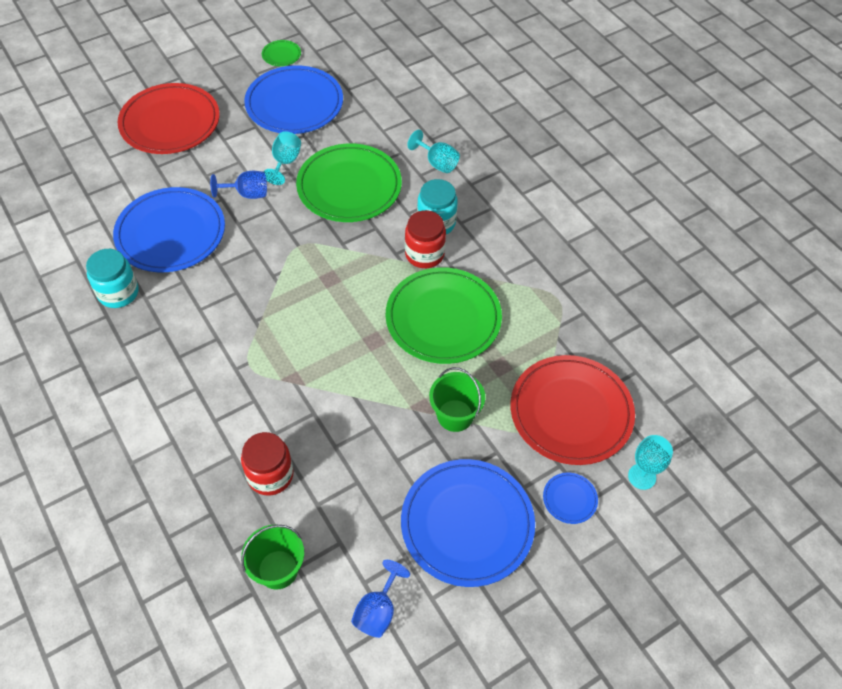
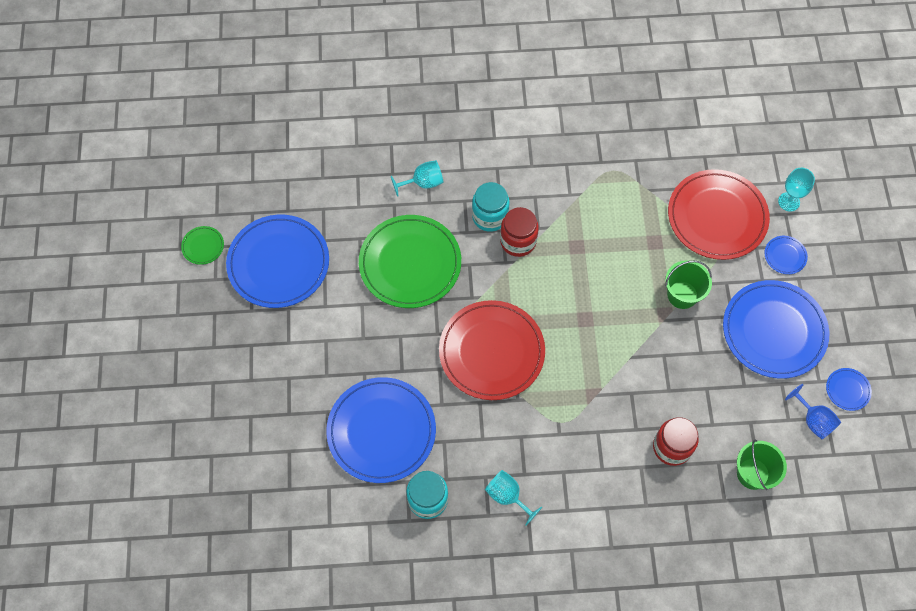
camera: 60 degrees left, 10 degrees up
(170, 122) = (236, 381): red plate -> red plate (491, 352)
(247, 194) = (370, 349): blue goblet -> none
(285, 162) = (350, 302): turquoise goblet -> turquoise goblet (507, 496)
(438, 636) = (847, 390): none -> blue plate
(443, 318) = (589, 259): green plate -> none

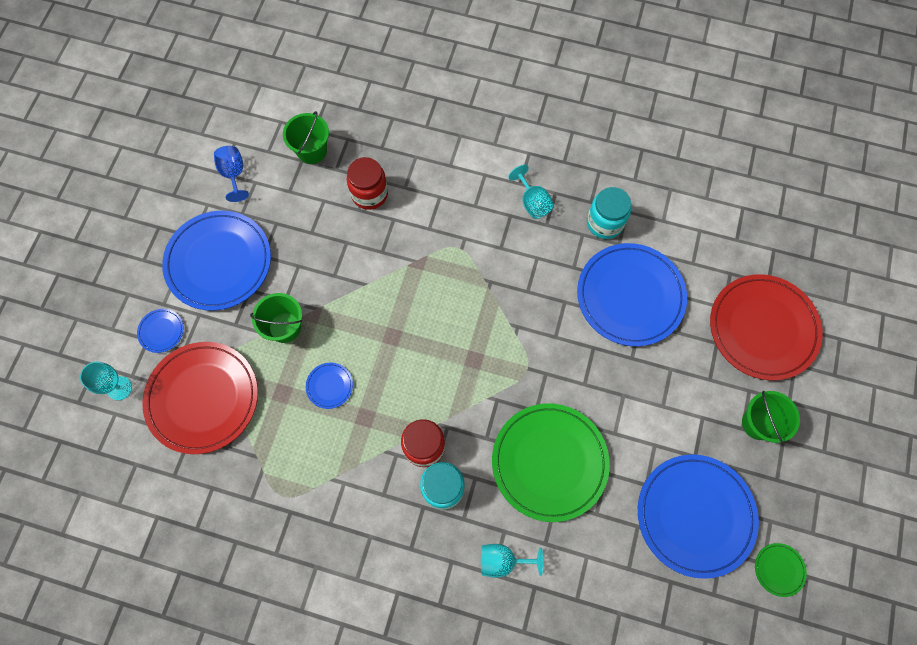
camera: 160 degrees left, 5 degrees up
(238, 354) = (758, 423): none -> green bucket
(491, 352) = (498, 336): red plate -> red plate (763, 328)
(847, 390) = (187, 189): blue plate -> blue plate (329, 386)

